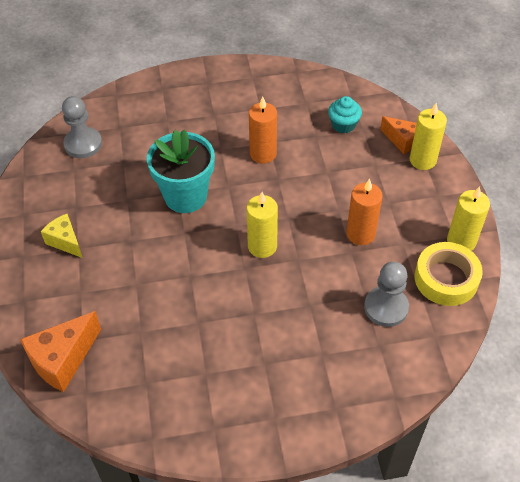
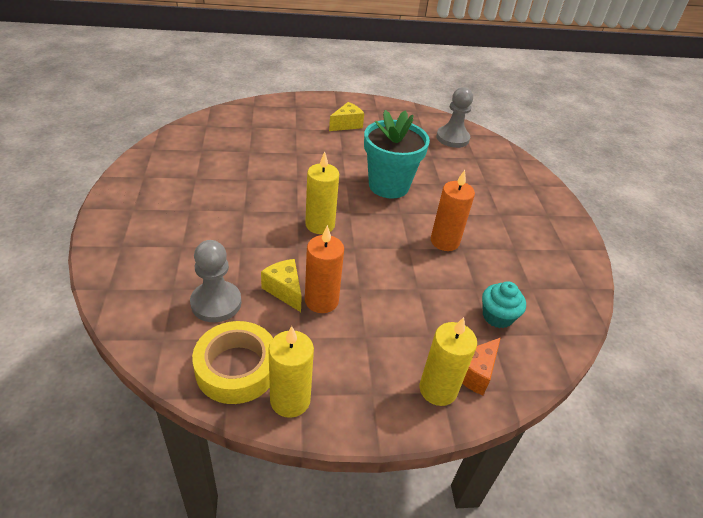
camera: 90 degrees right, 10 degrees down
(63, 360) = (238, 118): orange cheese -> none
(356, 261) = (284, 290): none -> yellow cheese

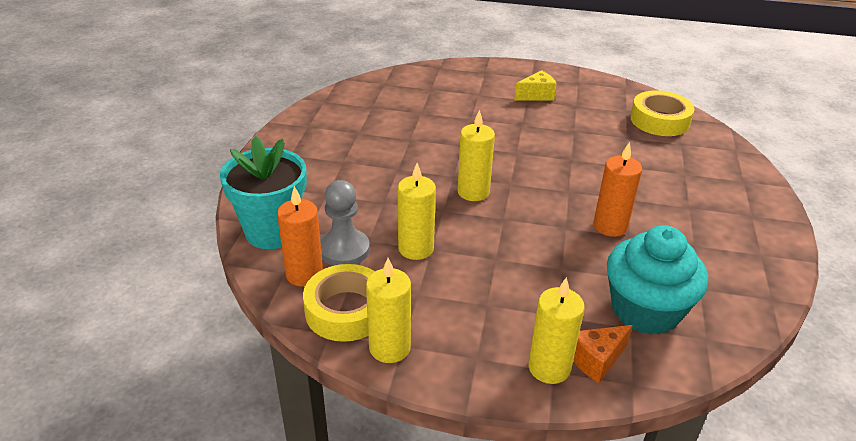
camera: 20 degrees right, 5 degrees down
(284, 290) = (416, 248): yellow cheese -> yellow candle
(321, 301) = (451, 264): orange candle -> orange candle (304, 274)
(388, 186) = (564, 162): turquoise flower pot -> turquoise flower pot (272, 232)
(452, 138) = (659, 120): grey pawn -> yellow tape
(497, 316) = (645, 310): turquoise cupcake -> turquoise cupcake, size x1.91

